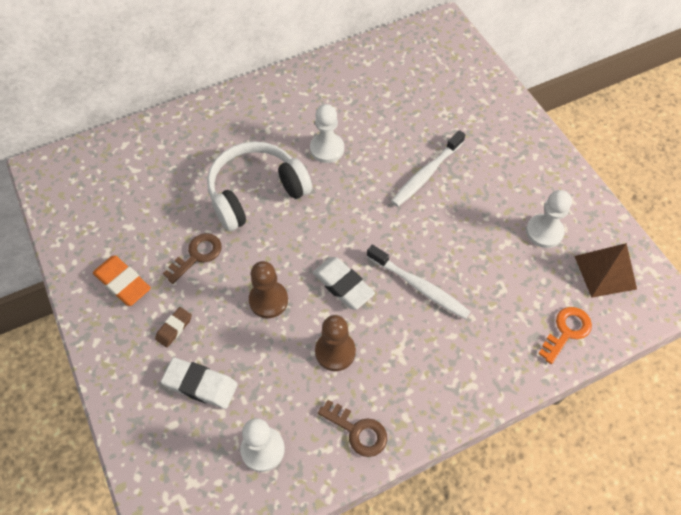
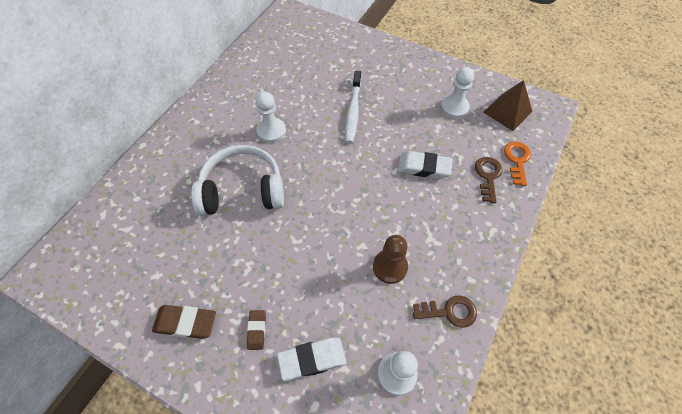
camera: 35 degrees left, 0 degrees up
(123, 283) = (185, 323): orange eraser -> brown eraser
(197, 255) = (232, 263): brown key -> brown key (488, 176)
(256, 193) = (242, 190): white headphones -> white headphones turned 60 degrees clockwise
(268, 300) = (313, 261): brown pawn -> none
(343, 285) = (358, 217): white eraser -> white eraser (424, 167)
(419, 286) = (408, 187): white toothbrush -> none

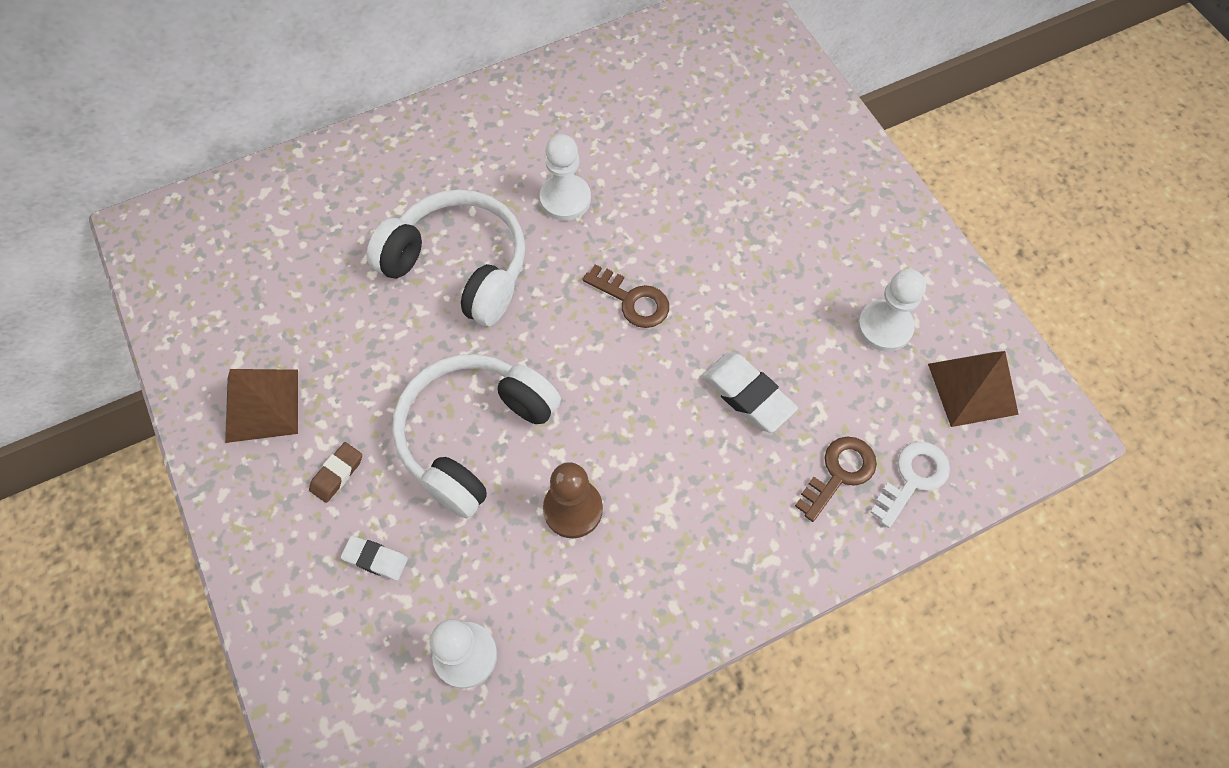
camera: 35 degrees right, 5 degrees up
(185, 323) = (262, 405): brown eraser -> brown pyramid
(312, 359) = (375, 559): white eraser -> white eraser, size x0.60
(314, 264) = (474, 436): none -> white headphones
(353, 111) = (712, 237): white toothbrush -> none
(449, 312) = (603, 628): brown key -> brown key (632, 300)
(517, 160) = (913, 478): orange key -> white key

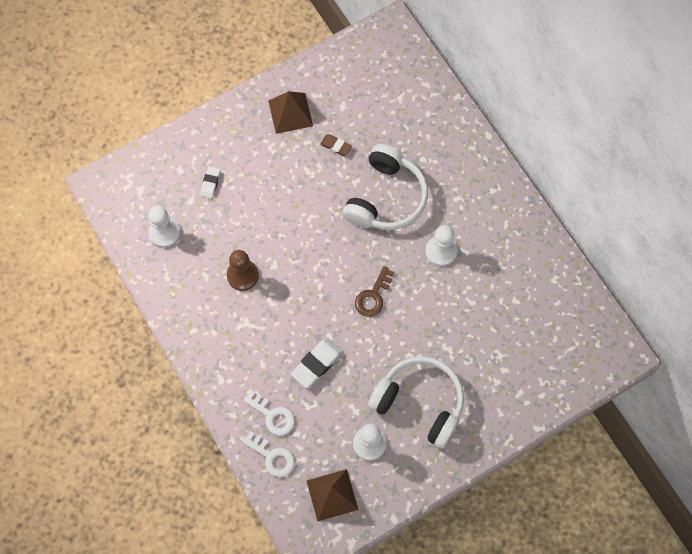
camera: 85 degrees right, 5 degrees up
(337, 474) = (254, 157): brown eraser -> brown eraser (336, 146)
(474, 436) = (281, 220): white headphones -> white headphones (420, 403)
(839, 473) = (272, 415): brown key -> white key

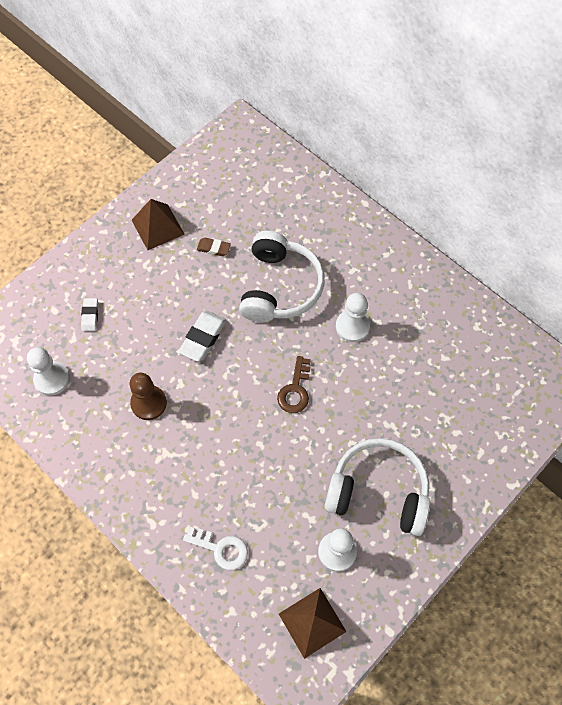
camera: 15 degrees left, 5 degrees down
(272, 457) = (232, 596): white key -> none
(317, 364) = (255, 478): white eraser -> white eraser (203, 338)

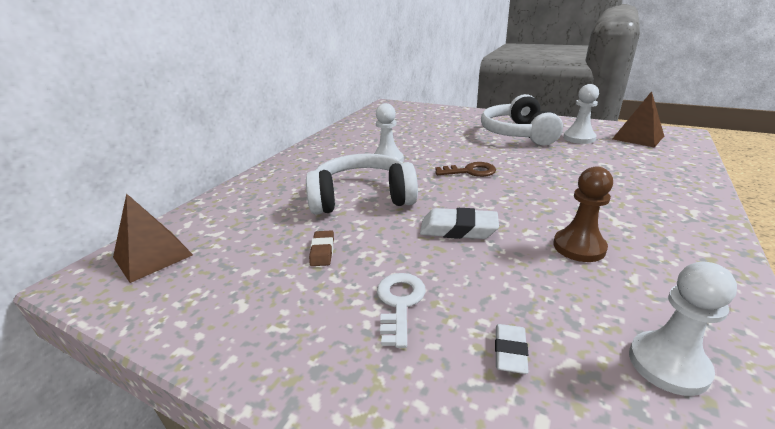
camera: 105 degrees left, 35 degrees down
(90, 316) = (510, 352): white eraser -> white eraser turned 60 degrees counterclockwise
(158, 227) = (292, 318): brown pyramid -> brown pyramid (153, 256)
(221, 549) = (652, 174): white key -> white key (399, 303)

